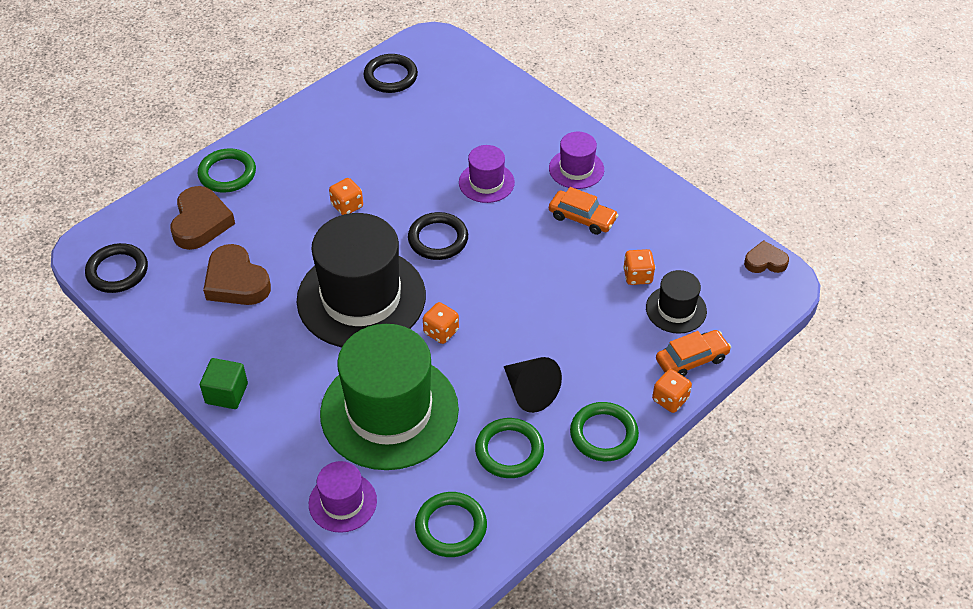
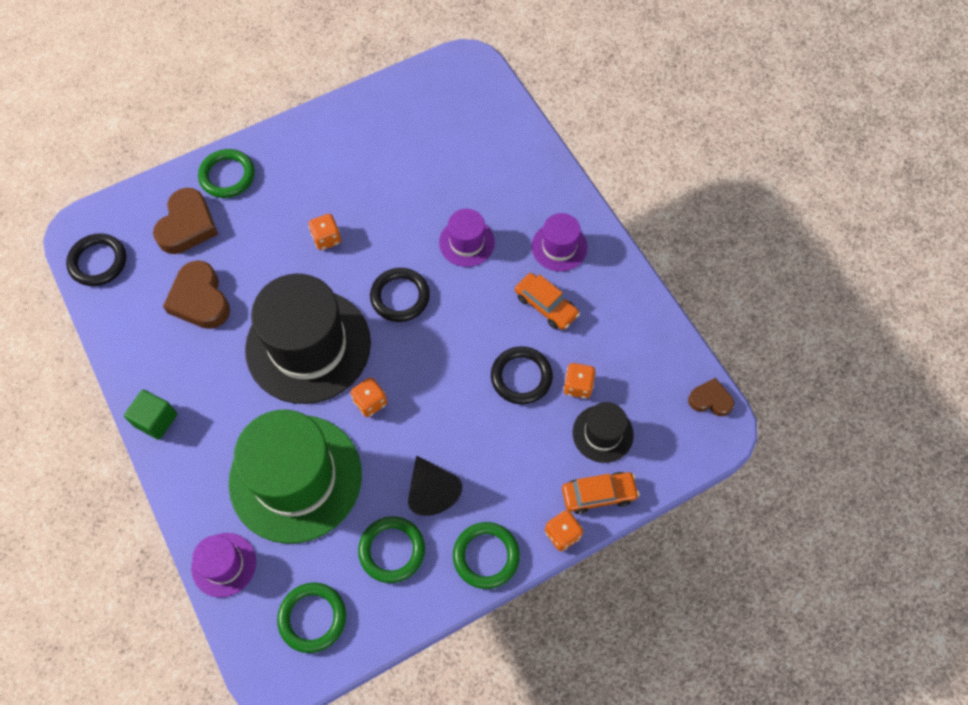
camera: 15 degrees right, 15 degrees up
(390, 76) = (413, 97): black ring -> black ring (521, 377)

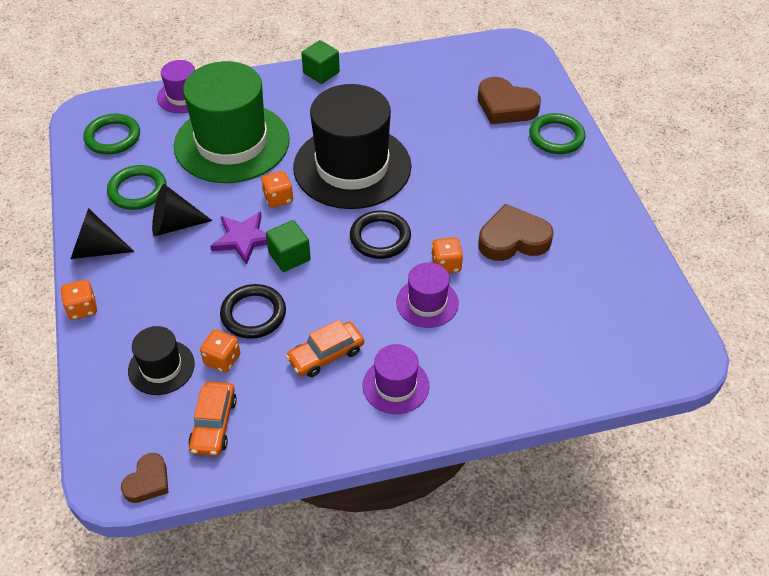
camera: 105 degrees right, 15 degrees down
(98, 262) = (482, 53): black ring -> none
(200, 299) = (425, 107): brown heart -> brown heart (513, 239)
(326, 238) = (464, 195): orange dice -> orange dice (446, 265)
(433, 417) = (243, 239): none -> purple star
(444, 368) = (289, 256): none -> green cube
(486, 556) = (96, 250): green ring -> black cone
(598, 494) = (102, 347): orange car -> orange car (213, 424)

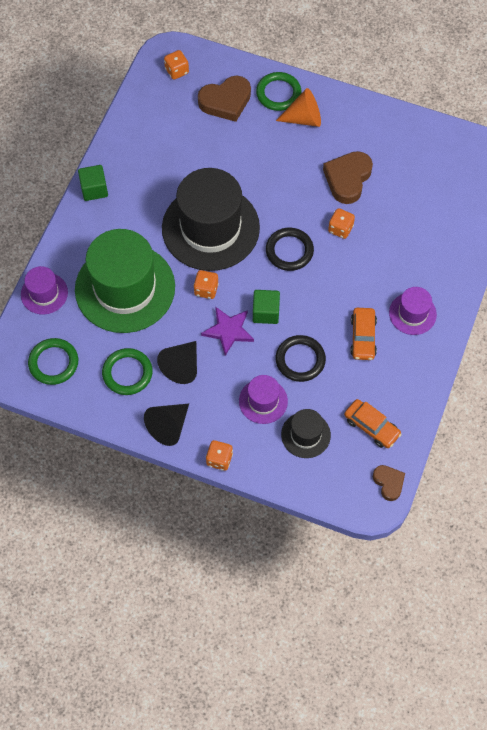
camera: 55 degrees left, 15 degrees up
(222, 359) = (325, 397): orange dice -> orange dice (177, 71)
(427, 303) = (363, 258): purple hat -> purple hat (263, 401)
(548, 169) = (304, 118): none -> orange cone

